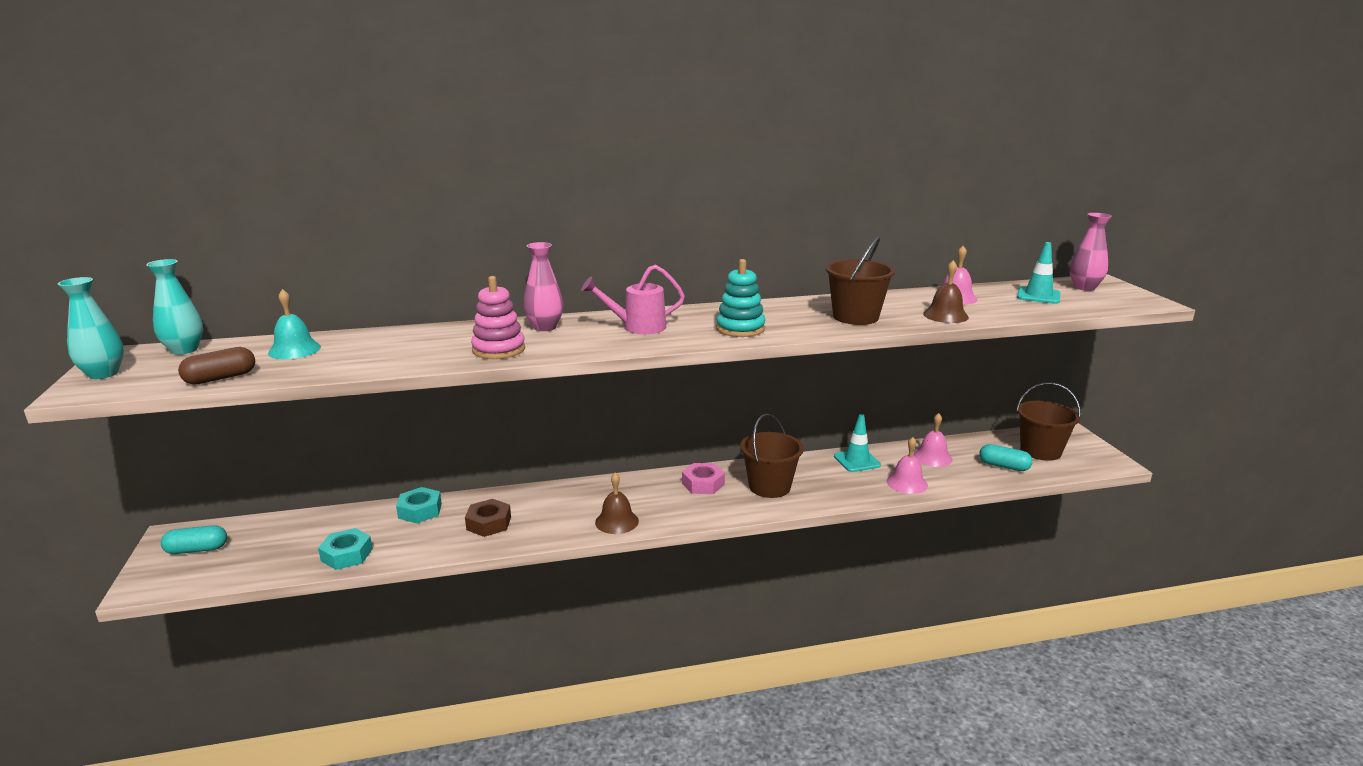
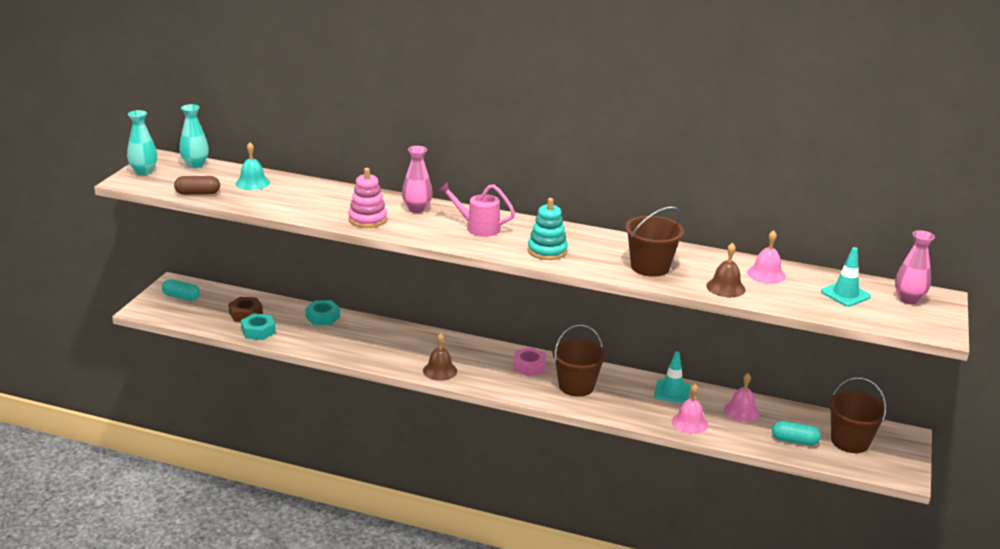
camera: 30 degrees right, 5 degrees up
(489, 523) = (357, 341): brown nut -> brown nut (245, 314)
(1004, 466) = (794, 441): turquoise capsule -> turquoise capsule turned 45 degrees counterclockwise

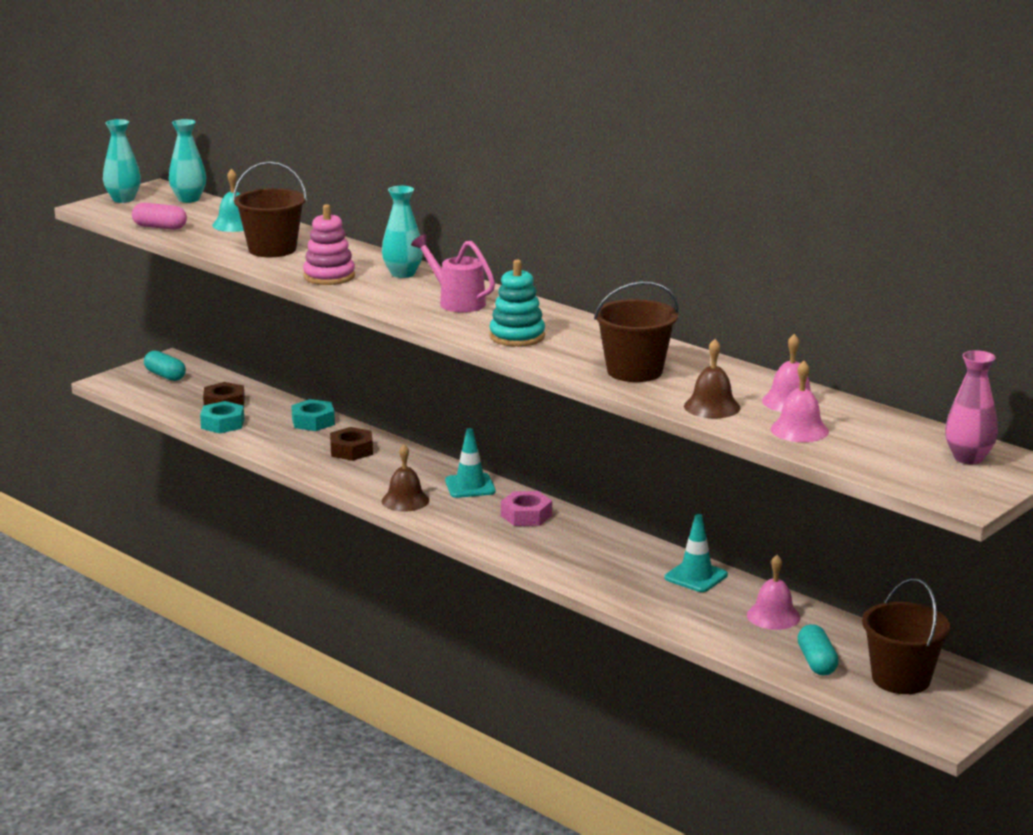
camera: 25 degrees right, 5 degrees down
(197, 193) = (160, 227): brown capsule -> pink capsule
(369, 336) = (351, 450): none -> brown nut
(417, 209) = (403, 274): pink vase -> turquoise vase
(576, 386) = (568, 547): brown bucket -> brown bucket (272, 249)
(689, 423) = (684, 614): pink bell -> pink bell (799, 430)
(794, 441) = (816, 662): turquoise capsule -> turquoise capsule turned 45 degrees clockwise
(845, 294) = (878, 439): turquoise traffic cone -> turquoise traffic cone (470, 486)

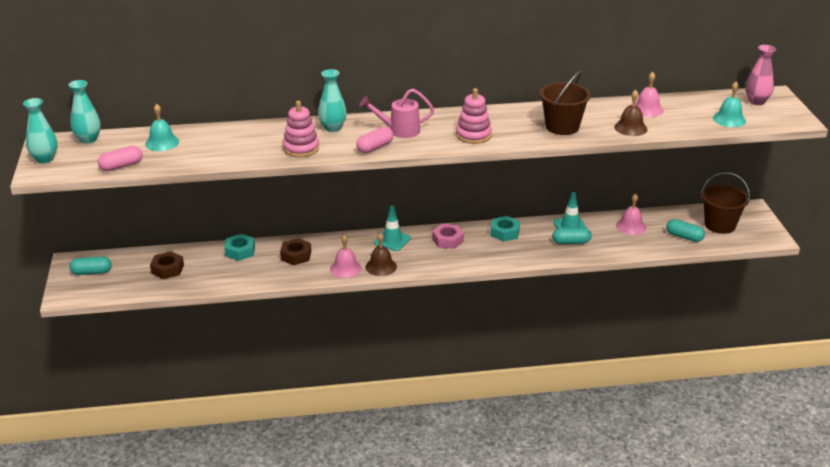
camera: 50 degrees left, 10 degrees up
(222, 424) = (194, 281): turquoise nut -> turquoise nut (504, 232)
(272, 249) = (226, 147): brown bucket -> none
(394, 304) = (375, 147): none -> pink capsule
(517, 336) = (473, 135): turquoise stacking toy -> pink stacking toy
(658, 590) = (571, 242): none -> turquoise capsule
(799, 430) = (683, 121): pink bell -> pink bell (345, 268)
(868, 455) = (729, 119): none -> turquoise bell

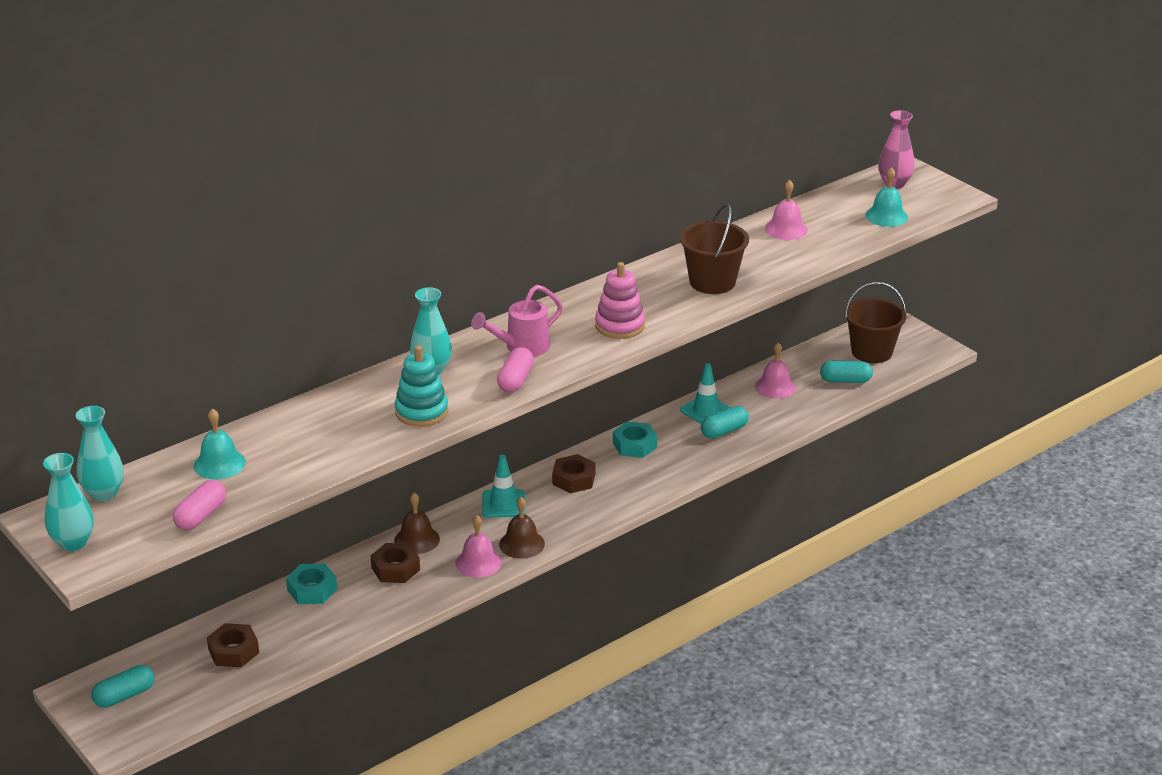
camera: 30 degrees left, 0 degrees up
(301, 148) = (421, 412): pink stacking toy -> turquoise stacking toy
(447, 240) = (573, 479): pink nut -> brown nut
(630, 128) = (791, 260): brown bell -> brown bell (417, 539)

